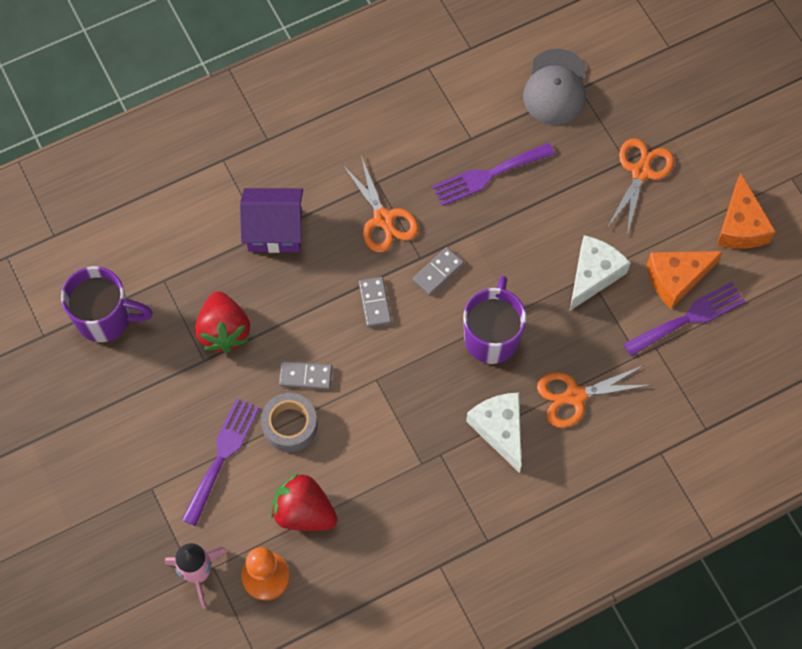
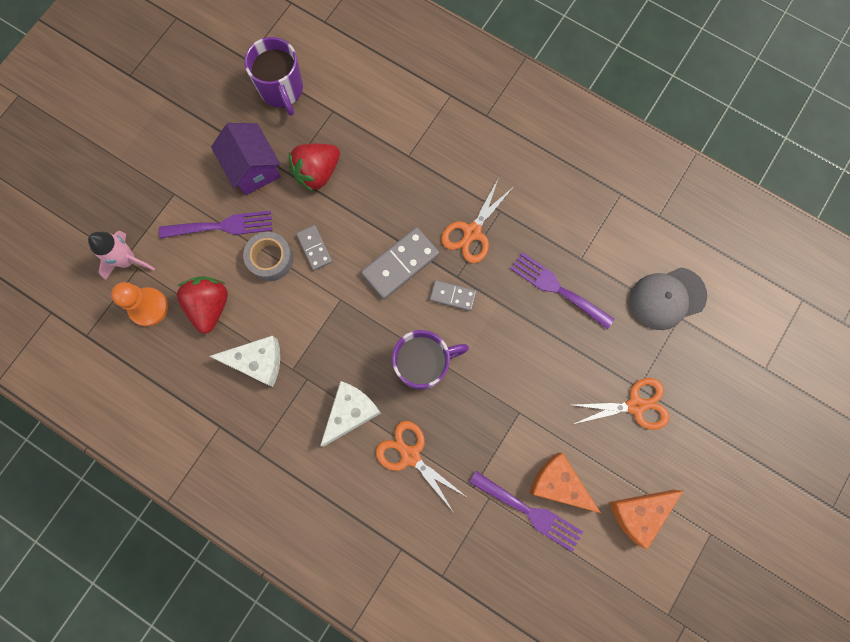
camera: 60 degrees right, 10 degrees up
(275, 230) = (416, 162): purple house -> purple house (253, 168)
(375, 303) = (400, 264): grey domino -> grey domino, size x1.70
(593, 275) = (521, 415): white cheese -> white cheese (257, 362)

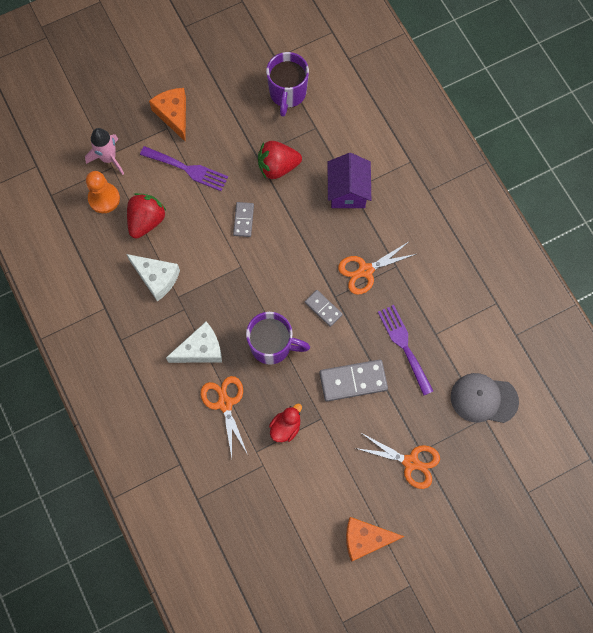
camera: 30 degrees right, 5 degrees down
(253, 168) = (233, 139): purple house -> purple house (348, 191)
(270, 259) = (208, 211): grey tape -> none
(400, 264) = (299, 265): grey domino -> grey domino (353, 381)
(488, 443) = (285, 427): none -> red duck
(530, 512) = (286, 492): purple fork -> none
(558, 484) = (319, 484): orange cheese -> orange cheese (173, 115)

